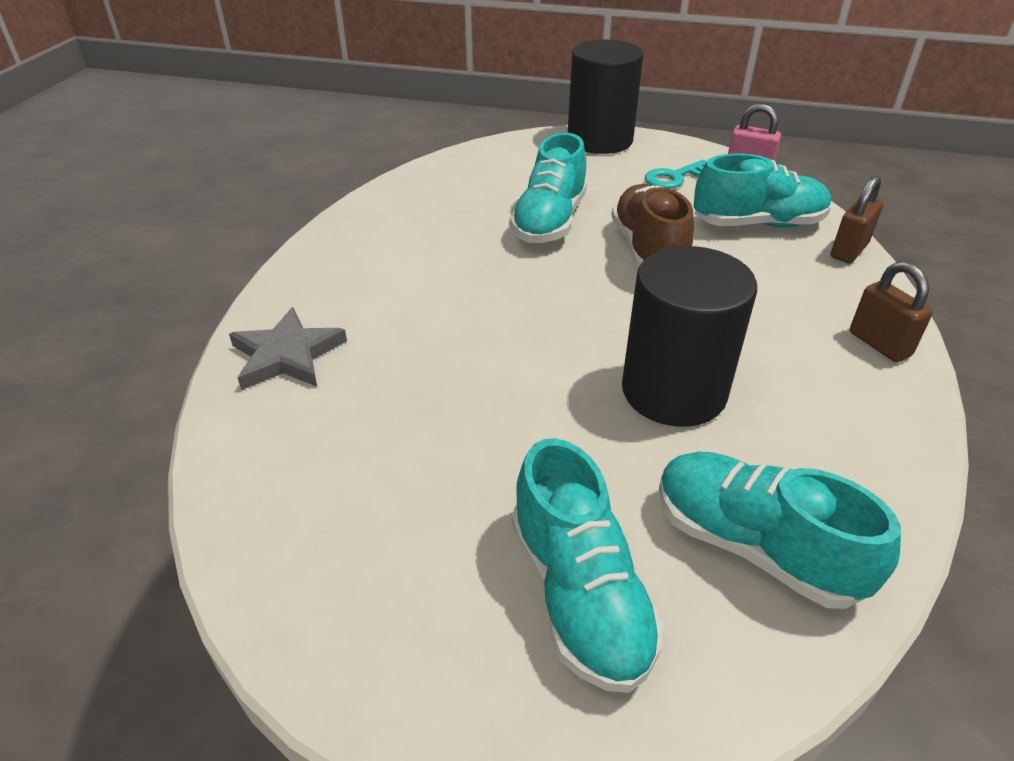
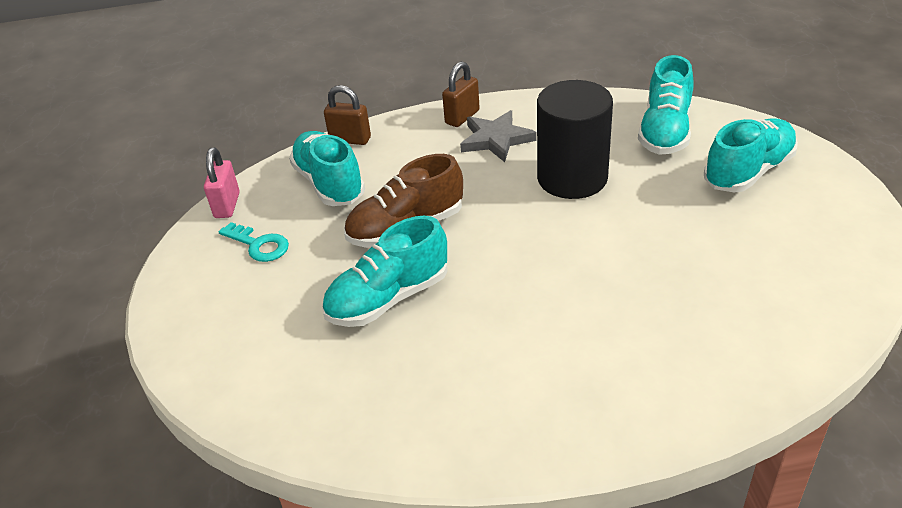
camera: 110 degrees left, 0 degrees up
(287, 355) = (704, 377): grey star -> grey star (496, 139)
(549, 221) = (388, 298): turquoise shoe -> turquoise shoe turned 150 degrees clockwise
(600, 140) = (180, 319): black cylinder -> none

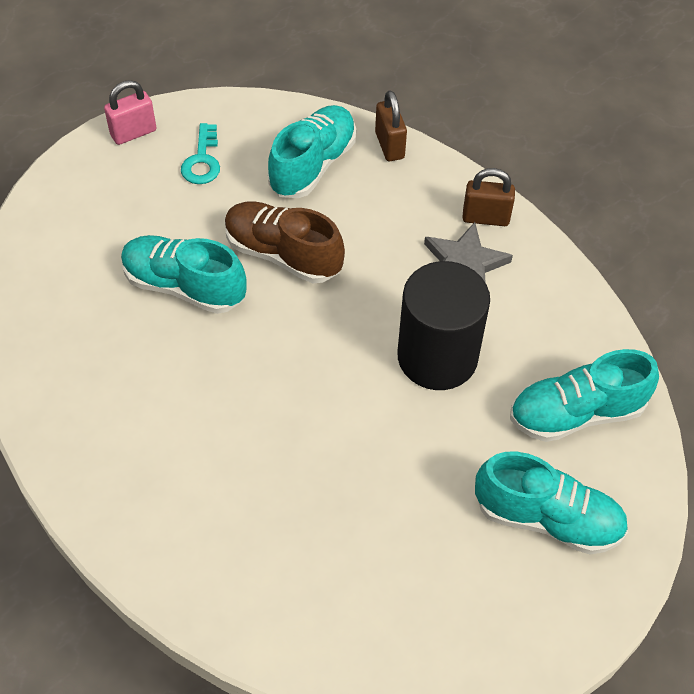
camera: 55 degrees right, 15 degrees up
(227, 205) = (240, 109): pink padlock -> pink padlock (133, 133)

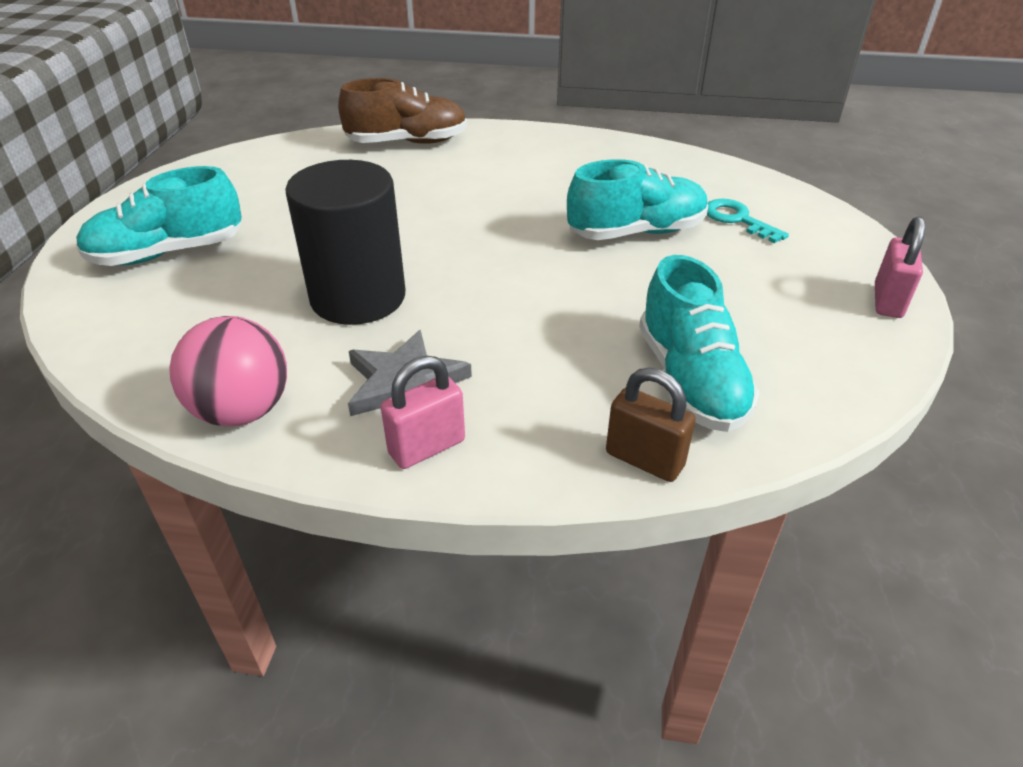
camera: 140 degrees right, 15 degrees down
(202, 160) = (790, 317): turquoise key -> turquoise key (737, 219)
(283, 254) = (595, 291): brown shoe -> brown shoe (407, 142)
(485, 218) = (427, 447): brown padlock -> pink padlock
(568, 305) = (242, 411): none -> pink ball
(576, 413) = (176, 325): turquoise shoe -> none

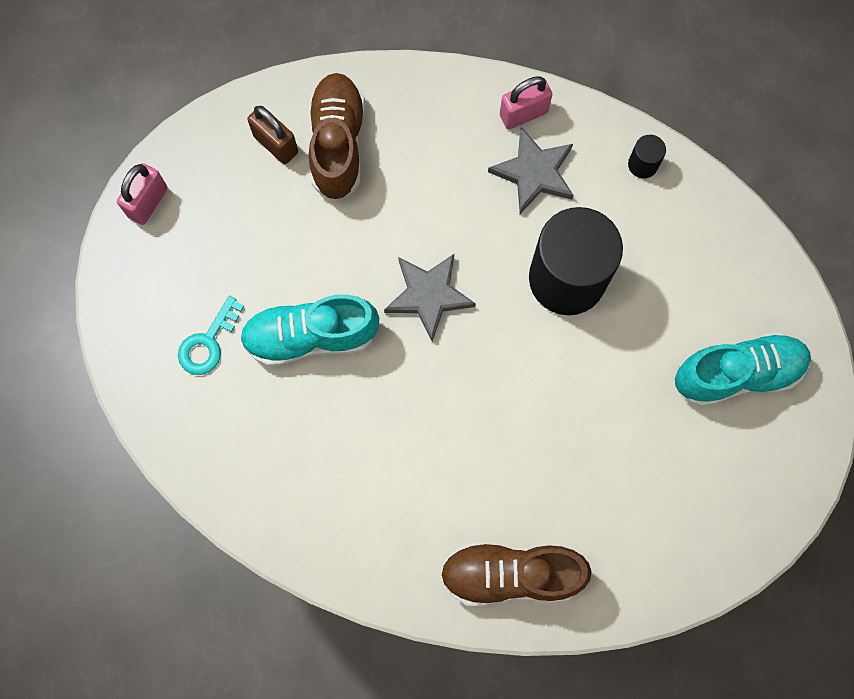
camera: 170 degrees left, 35 degrees up
(242, 411) = (642, 164): pink ball -> black cylinder
(520, 269) = (428, 295): none -> grey star
(644, 459) = (392, 83): brown padlock -> brown padlock (276, 144)
(690, 380) = (337, 144): turquoise shoe -> brown shoe
(737, 219) = (208, 342): turquoise key -> turquoise key turned 60 degrees clockwise

